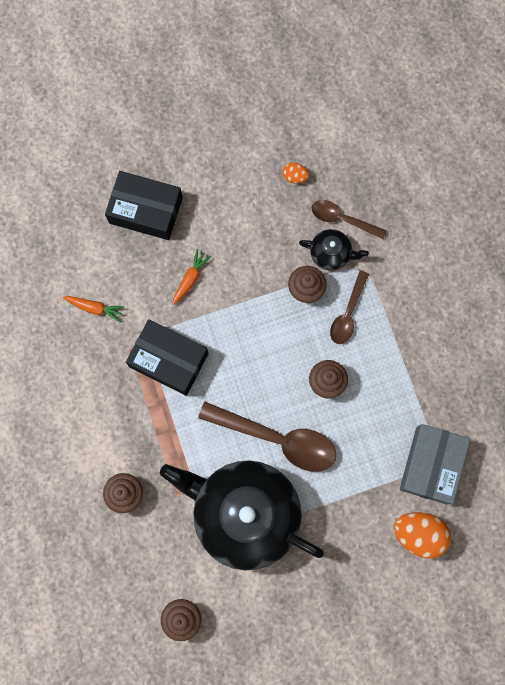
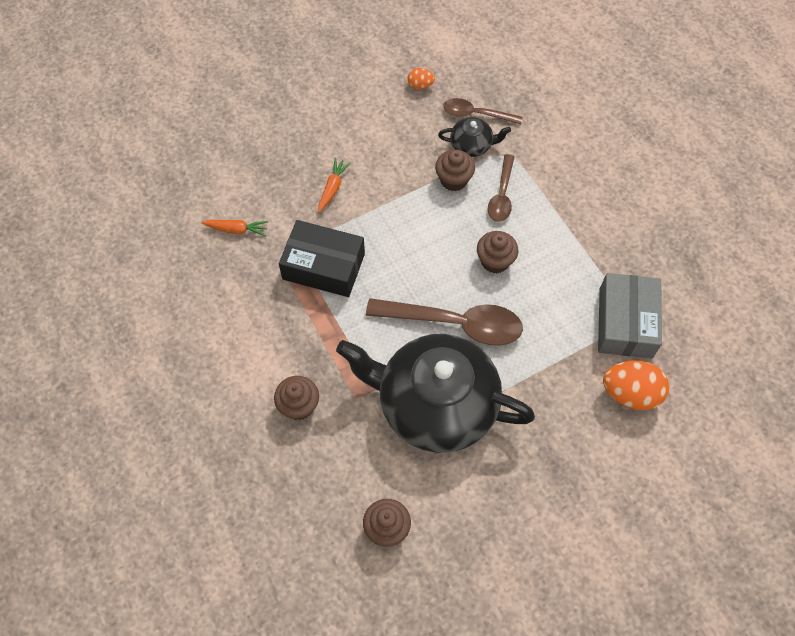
camera: 10 degrees left, 15 degrees down
(146, 210) = (276, 135): black box -> none

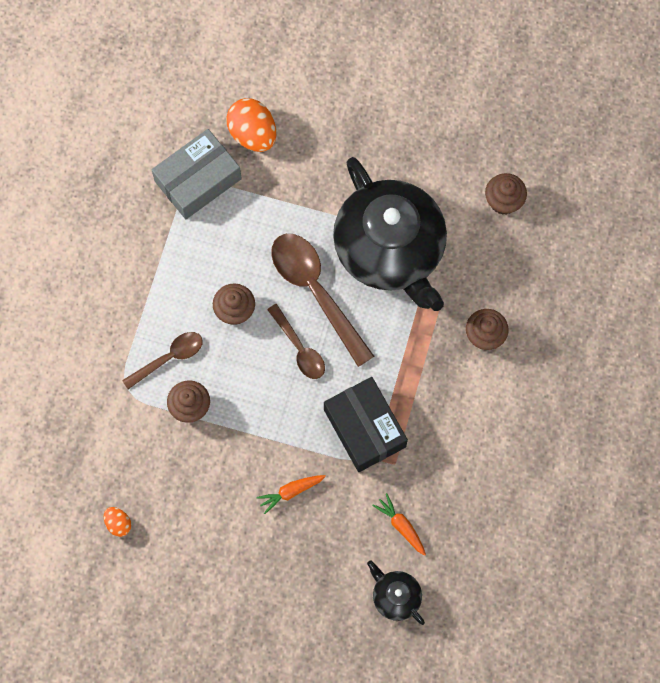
camera: 135 degrees left, 10 degrees up
(472, 145) = (141, 424): black teapot -> black teapot (395, 596)
(476, 114) = (105, 449): brown spoon -> brown spoon (299, 348)

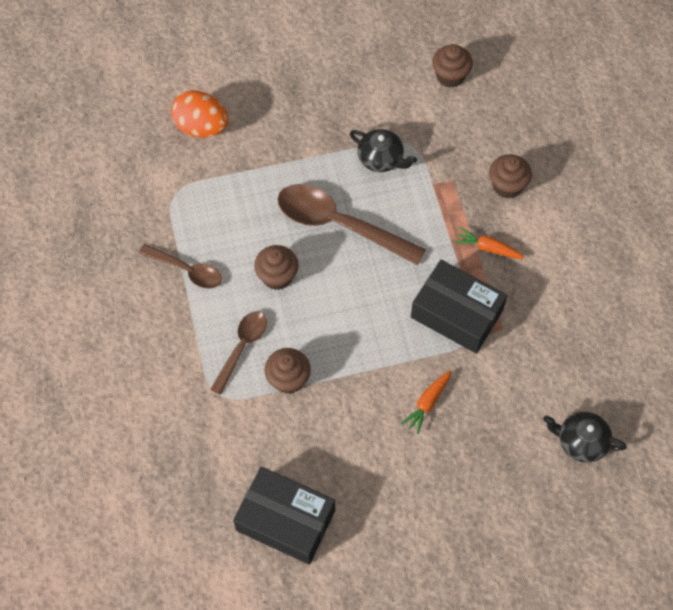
camera: 30 degrees left, 10 degrees down
(118, 523) = (285, 520): orange egg -> black box
(198, 180) = (175, 187): grey box -> none
(299, 348) = (355, 278): brown spoon -> brown spoon (187, 270)
(390, 249) = (381, 159): black teapot -> black teapot, size x0.42
(401, 526) = (544, 378): orange carrot -> orange carrot (487, 248)

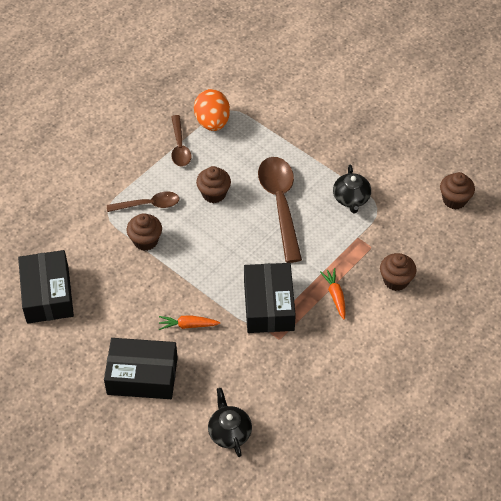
camera: 55 degrees right, 10 degrees down
(201, 127) = (288, 95): orange egg -> orange egg (212, 122)
(459, 484) = (142, 375): none -> black box

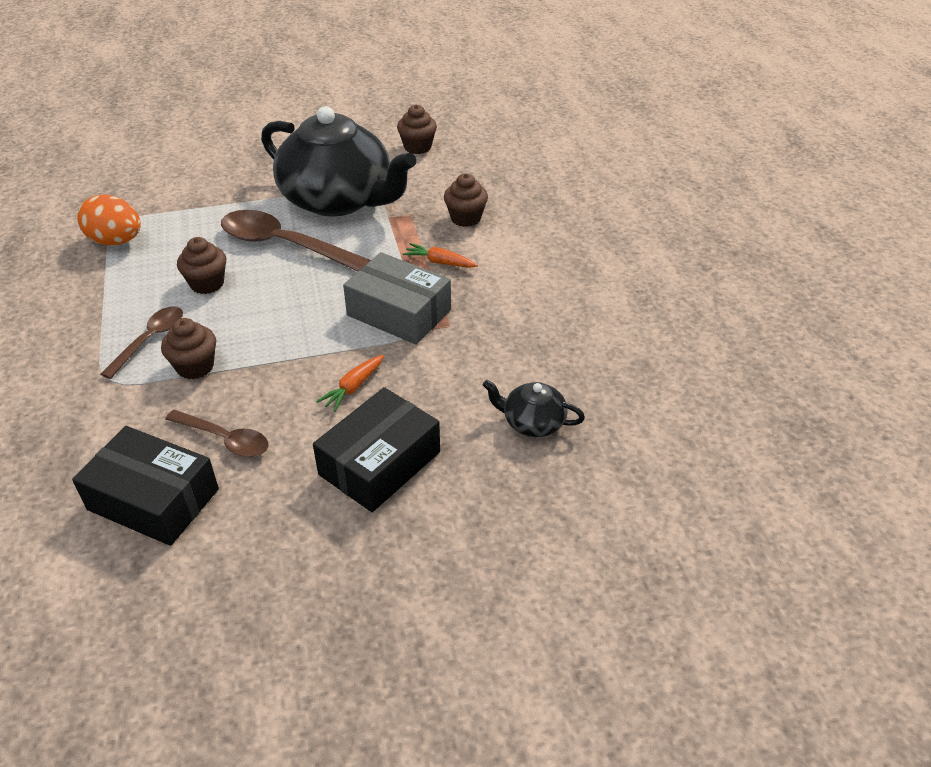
camera: 55 degrees left, 10 degrees down
(179, 147) = (110, 279): brown spoon -> brown spoon (225, 439)
(268, 305) = (399, 312): black box -> grey box
(351, 198) = (338, 200): black teapot -> black teapot, size x2.41

